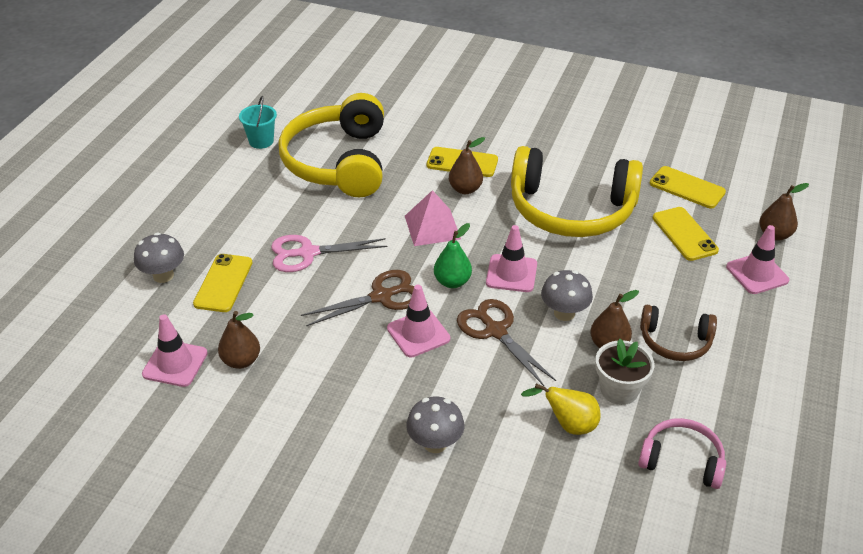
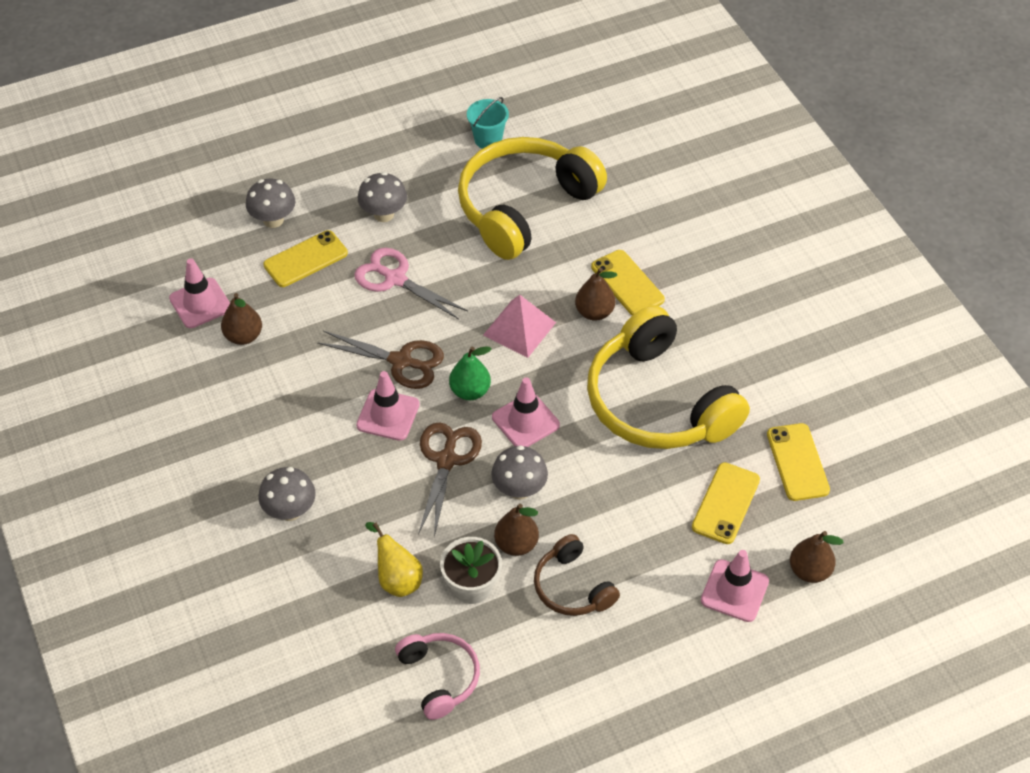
camera: 45 degrees right, 10 degrees up
(246, 222) = (383, 214): none -> grey mushroom

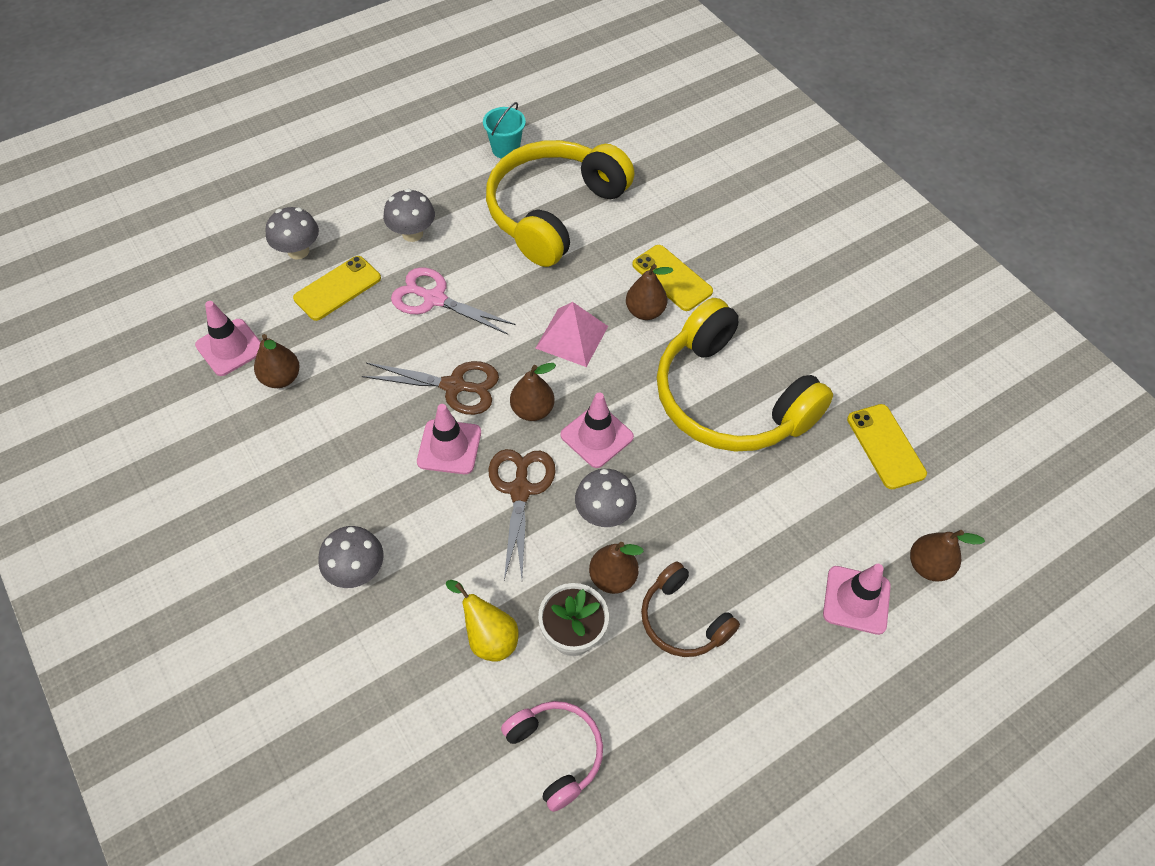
camera: 10 degrees left, 5 degrees up
(470, 391) = (532, 410): green pear -> brown pear
(726, 503) = (823, 501): yellow phone -> none

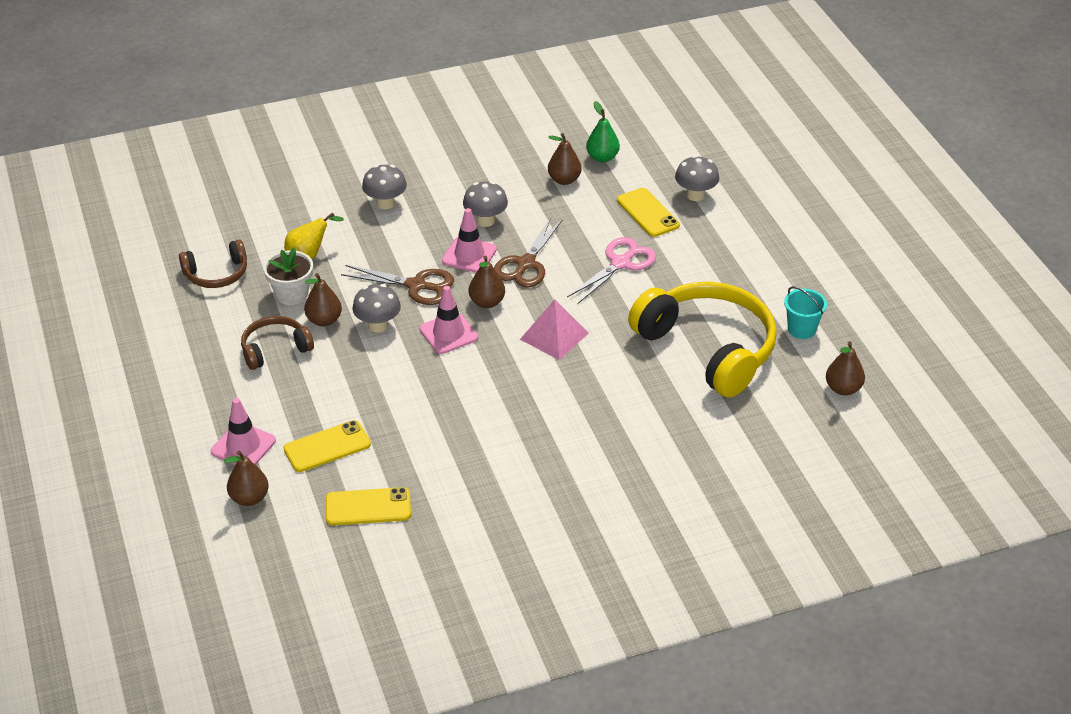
camera: 105 degrees right, 15 degrees down
(230, 347) = (602, 157): pink traffic cone -> green pear
(412, 234) = (700, 259): grey mushroom -> grey mushroom (485, 220)
(556, 753) = (217, 274): pink headphones -> brown headphones
(645, 311) = (568, 386): brown pear -> brown pear (843, 389)
(672, 278) = (603, 411): yellow phone -> yellow phone (327, 447)
(729, 399) = (455, 419): yellow headphones -> none

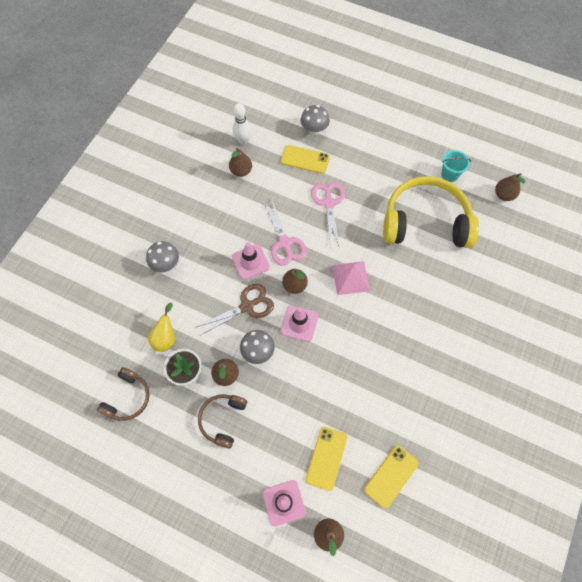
camera: 45 degrees left, 25 degrees up
(485, 220) = (232, 231): grey mushroom -> none
(525, 264) = (285, 243): brown scissors -> pink scissors
(602, 157) = (243, 141): green pear -> white bowling pin

